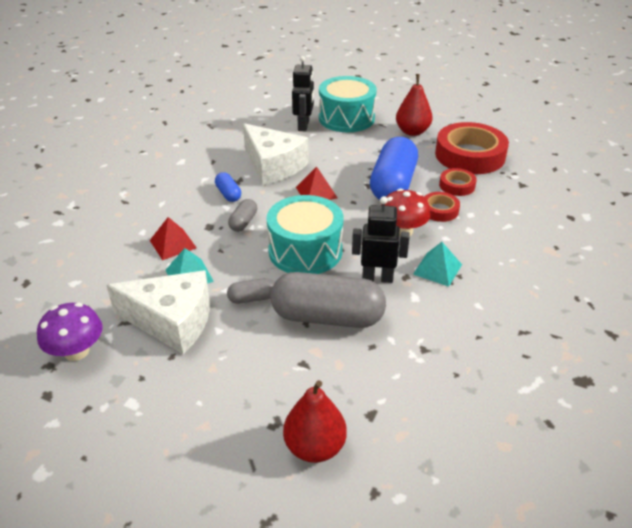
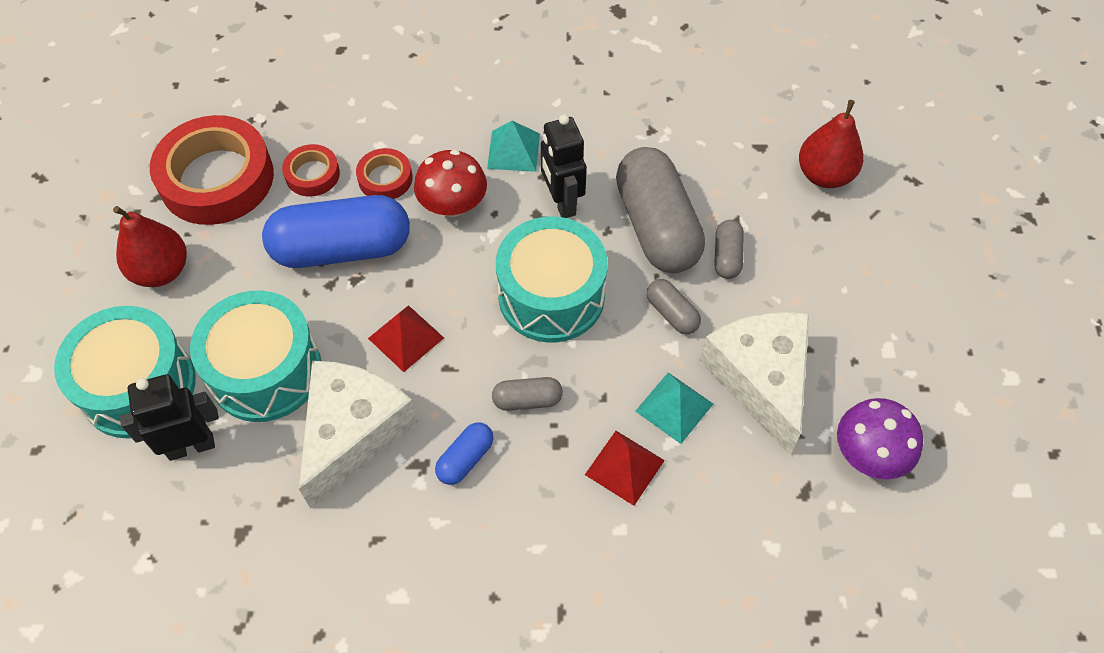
camera: 115 degrees left, 20 degrees up
(277, 345) = (727, 256): none -> grey capsule
(329, 149) = (265, 371): none -> turquoise drum

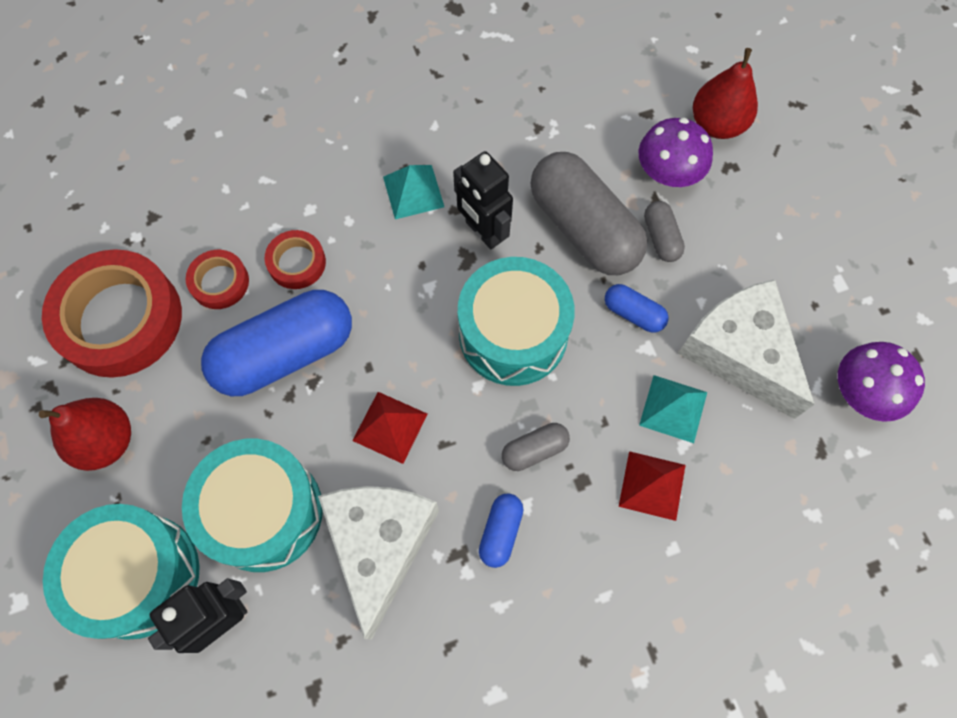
camera: 20 degrees left, 10 degrees up
(453, 205) = (377, 269): red mushroom -> none
(672, 313) = (633, 313): grey capsule -> blue capsule
(758, 203) = (668, 173): none -> purple mushroom

